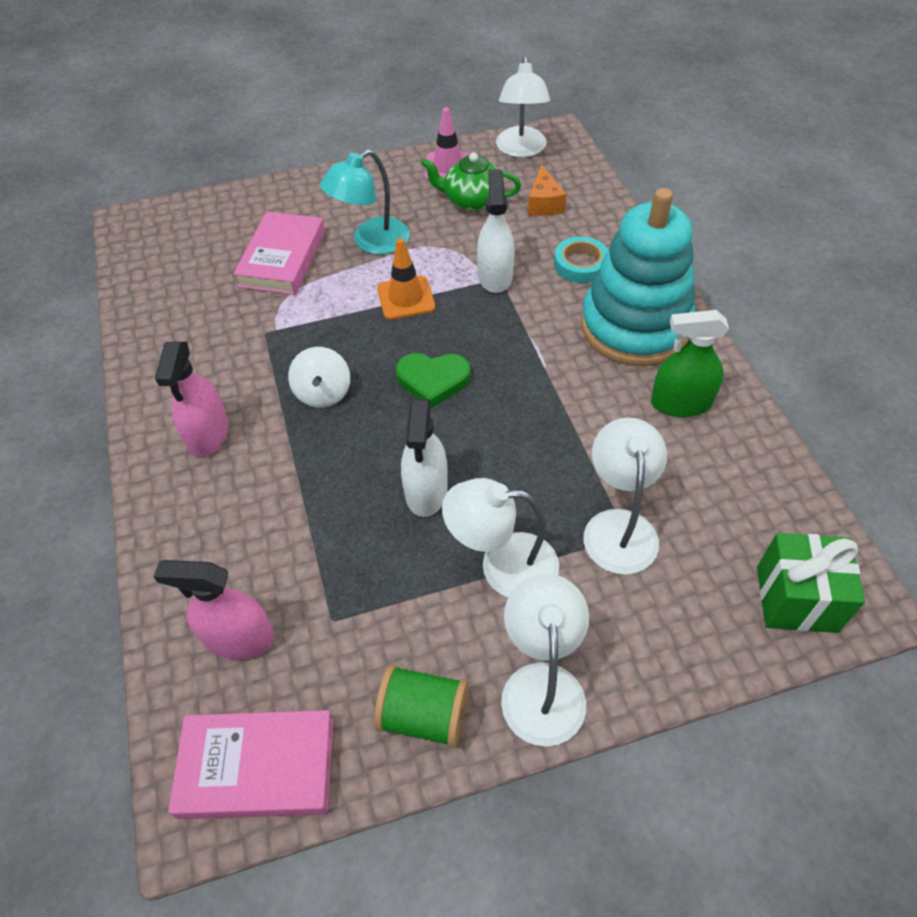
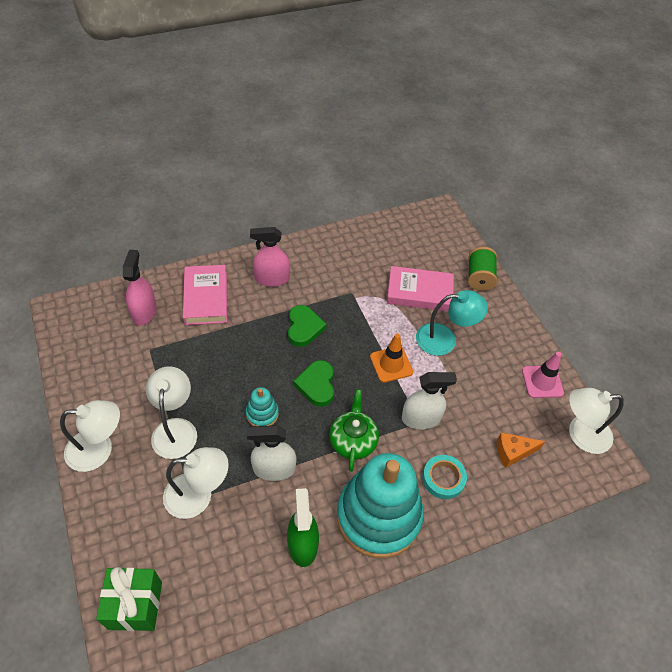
camera: 80 degrees right, 0 degrees up
(257, 767) = (77, 329): pink book -> pink book (206, 298)
(323, 393) = (304, 328): white spinning top -> green heart
(371, 242) = (444, 339): turquoise lamp -> turquoise lamp turned 135 degrees clockwise
(423, 716) = (91, 394): green spool -> green spool (479, 277)
(426, 491) = (230, 387): white spray bottle -> white spray bottle (274, 469)
(472, 200) = (504, 400): green teapot -> green teapot (353, 441)
(479, 447) = (262, 414): none -> turquoise stacking toy

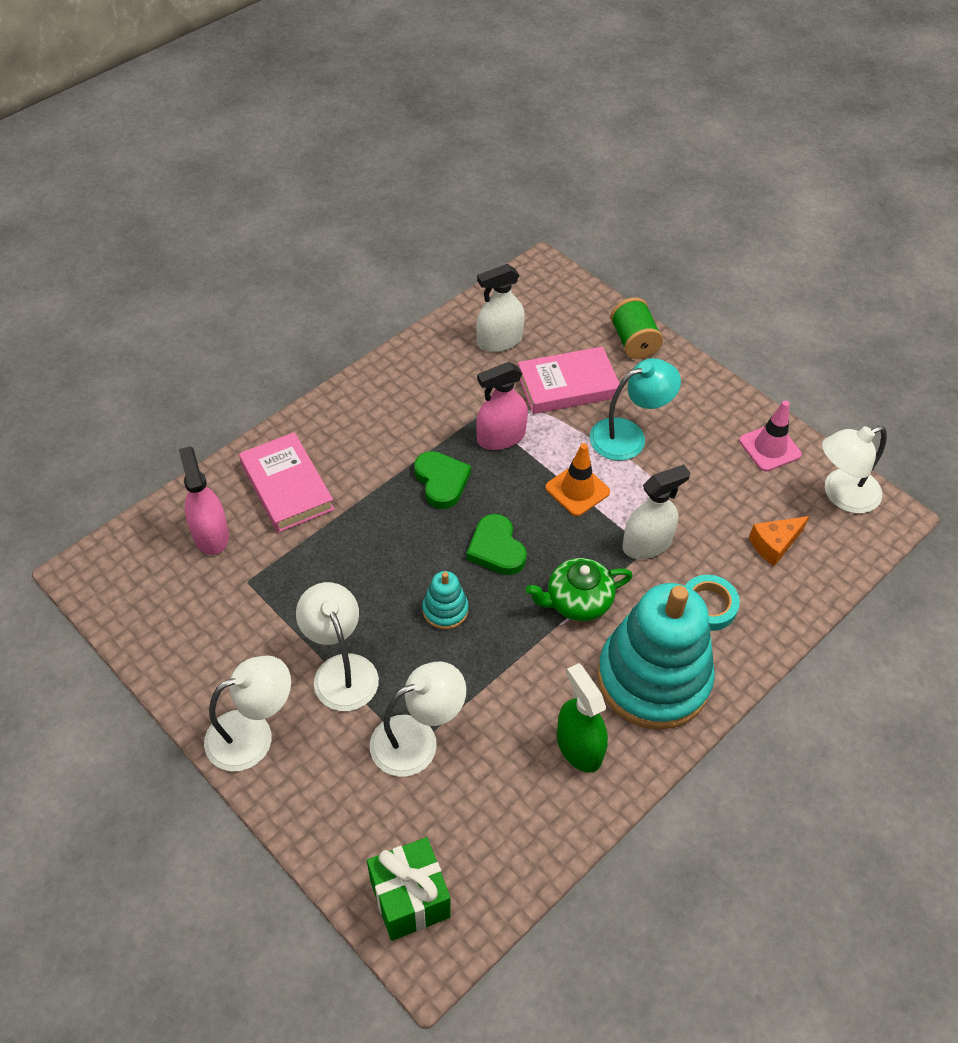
camera: 20 degrees left, 0 degrees up
(272, 279) = (364, 431): pink spray bottle -> pink spray bottle (501, 437)
(274, 469) = (496, 671): white spray bottle -> white spray bottle (499, 341)
(353, 441) = (577, 601): green teapot -> green teapot turned 90 degrees counterclockwise

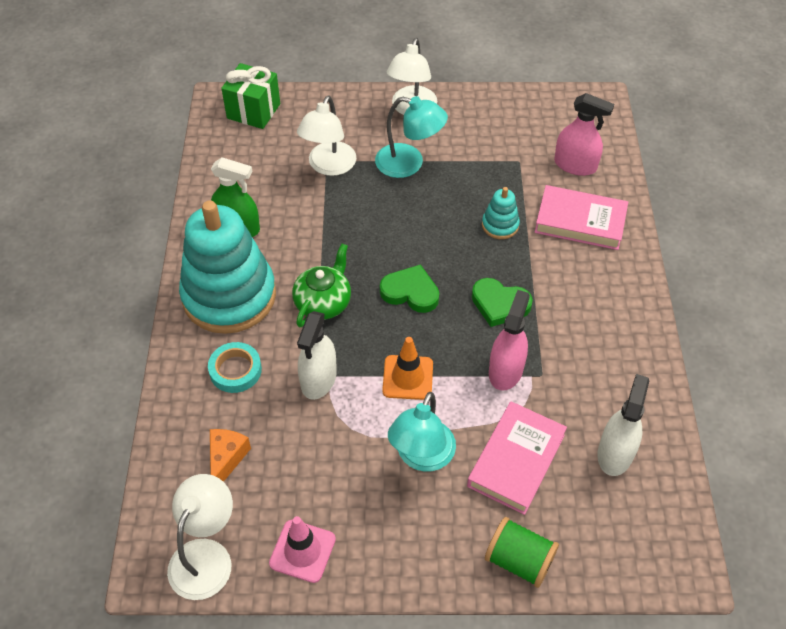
camera: 135 degrees right, 0 degrees up
(341, 670) = (409, 163): white lamp -> turquoise lamp
(445, 610) = (395, 234): turquoise stacking toy -> turquoise stacking toy (500, 225)

